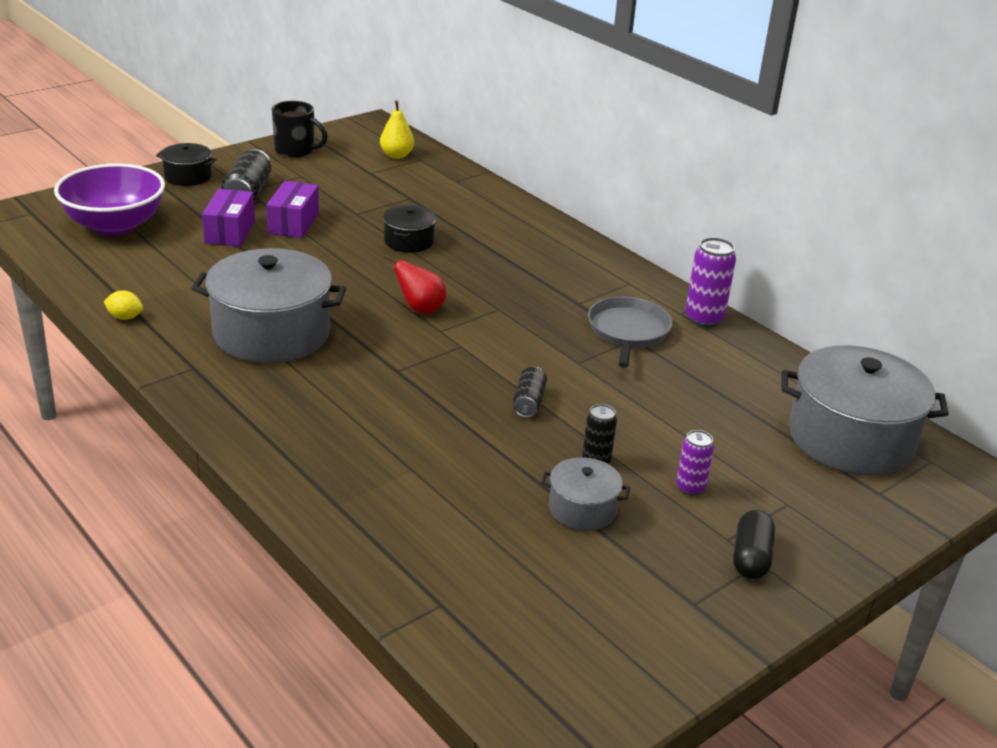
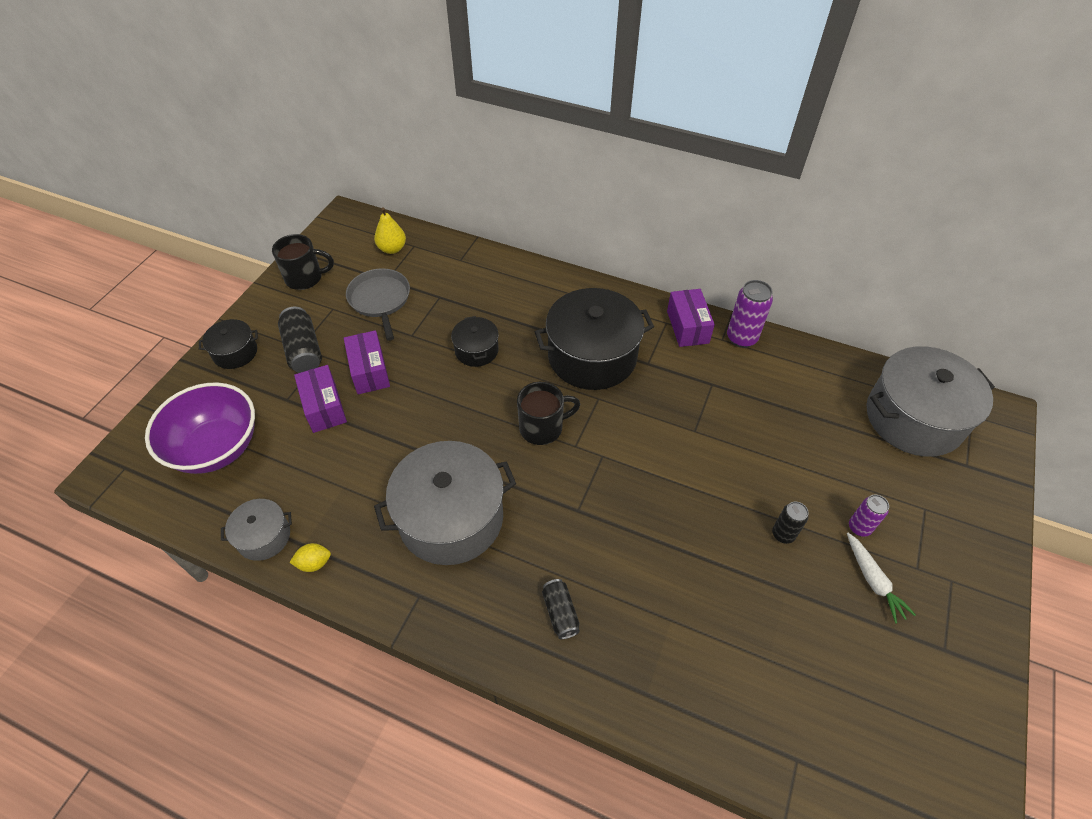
camera: 25 degrees left, 20 degrees up
(420, 309) = (542, 427): red pear -> black mug
(522, 280) = (592, 356): none -> black pot
(528, 402) = (694, 495): black can -> black can (560, 613)
(582, 509) = (811, 593): grey pot -> grey pot (264, 537)
(628, 331) = (703, 378): grey pan -> grey pan (380, 300)
(650, 293) = (687, 327): none -> purple box
(663, 528) = (873, 581): none -> white carrot
(750, 557) = (943, 578): black capsule -> none

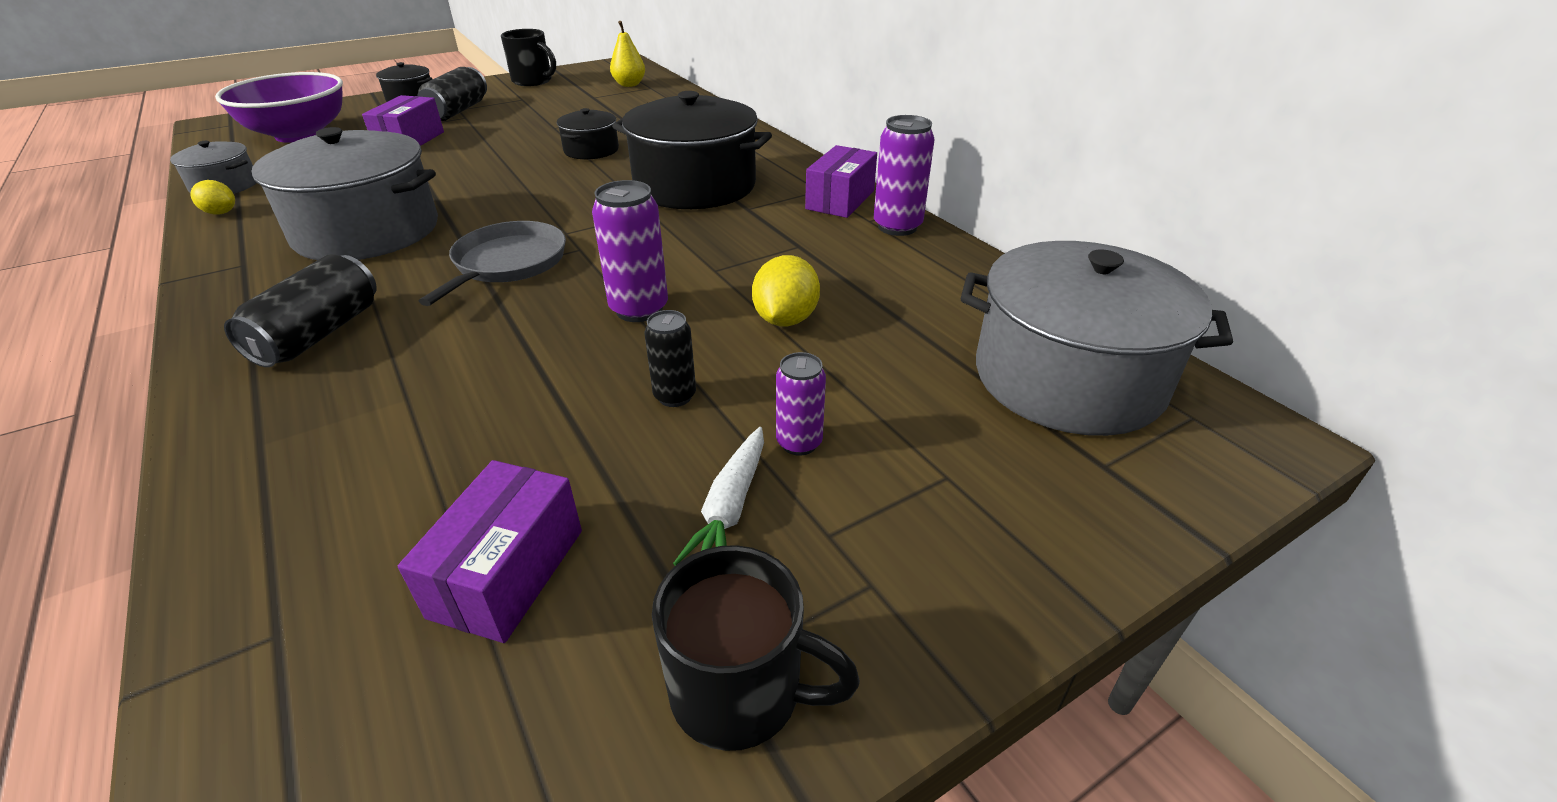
camera: 35 degrees right, 15 degrees down
(369, 371) = (482, 134): purple box -> purple box (508, 572)
(380, 300) = (566, 104): grey pan -> grey pan (507, 263)
(542, 427) = (558, 210): black mug -> black mug (740, 692)
(560, 613) = (319, 334): black can -> black can, size x1.62
(696, 486) = (639, 309): none -> purple can
(770, 450) = (785, 319): none -> yellow lemon

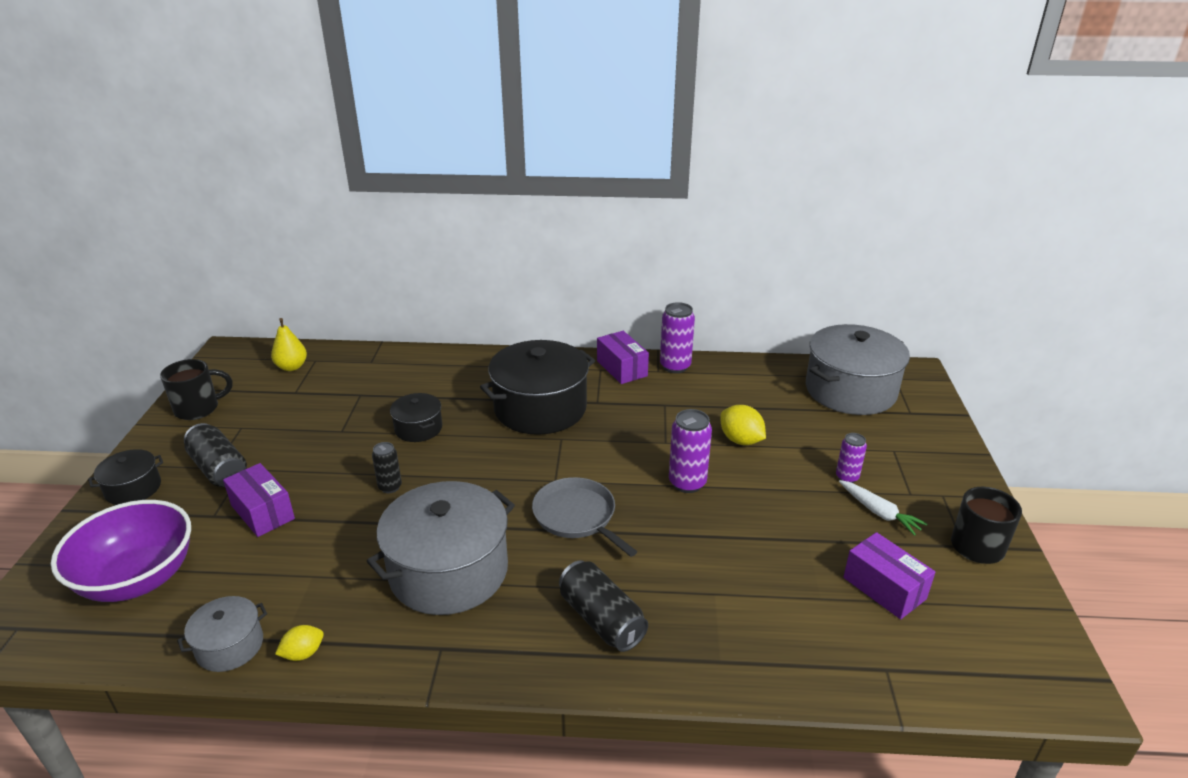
camera: 55 degrees left, 5 degrees down
(675, 396) = (784, 499): black can -> black can (390, 487)

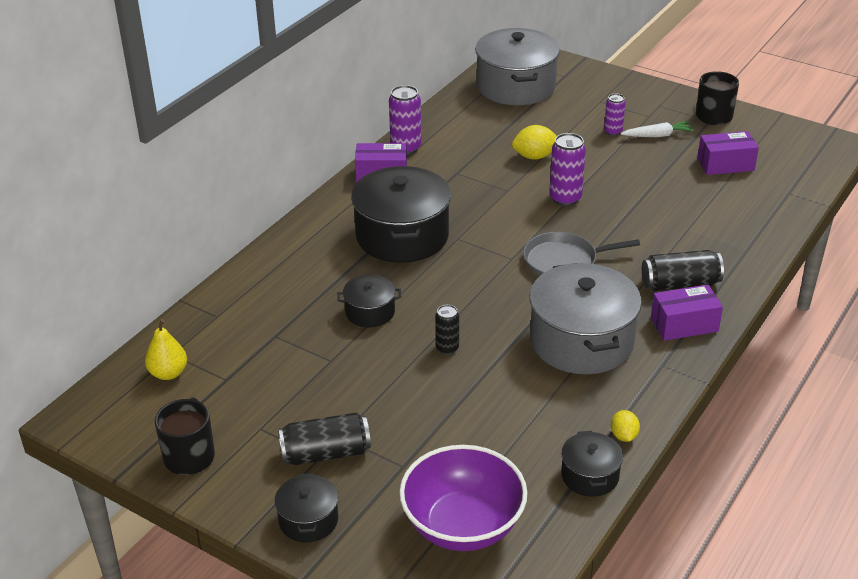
camera: 60 degrees left, 5 degrees up
(230, 646) = (590, 476): grey pot -> black pot
(262, 512) = (422, 432): purple box -> purple box (684, 324)

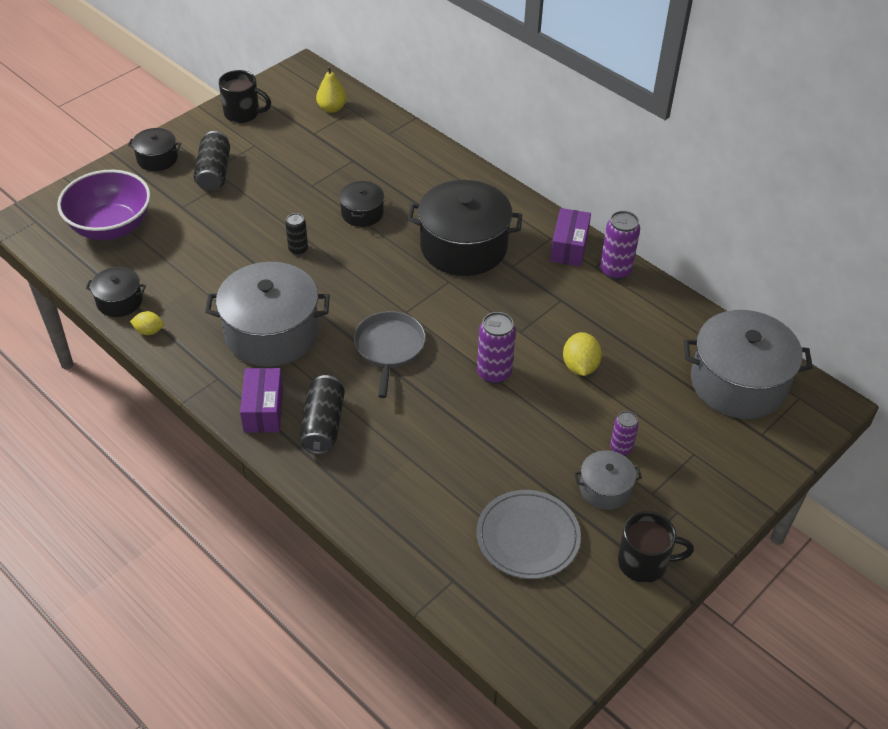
camera: 100 degrees right, 10 degrees up
(657, 135) = (605, 489): white carrot -> grey pot
(725, 164) = (528, 537): purple box -> grey plate

